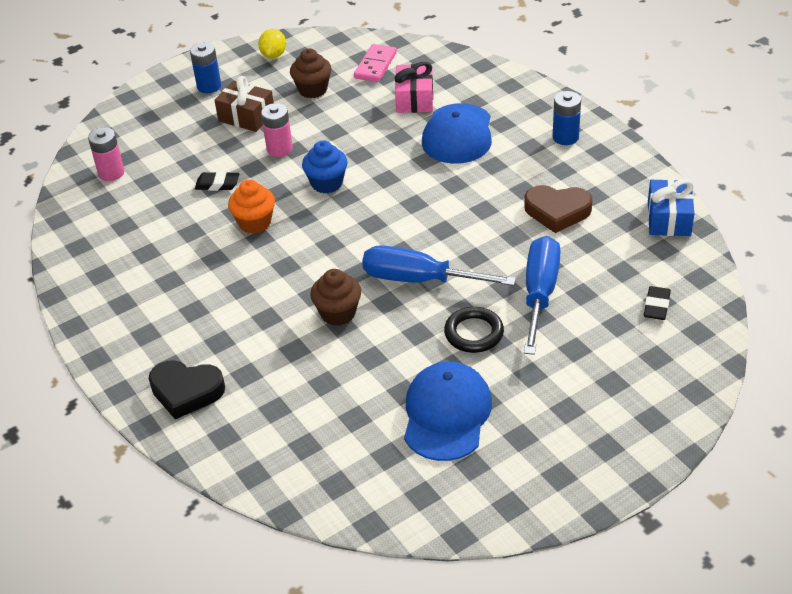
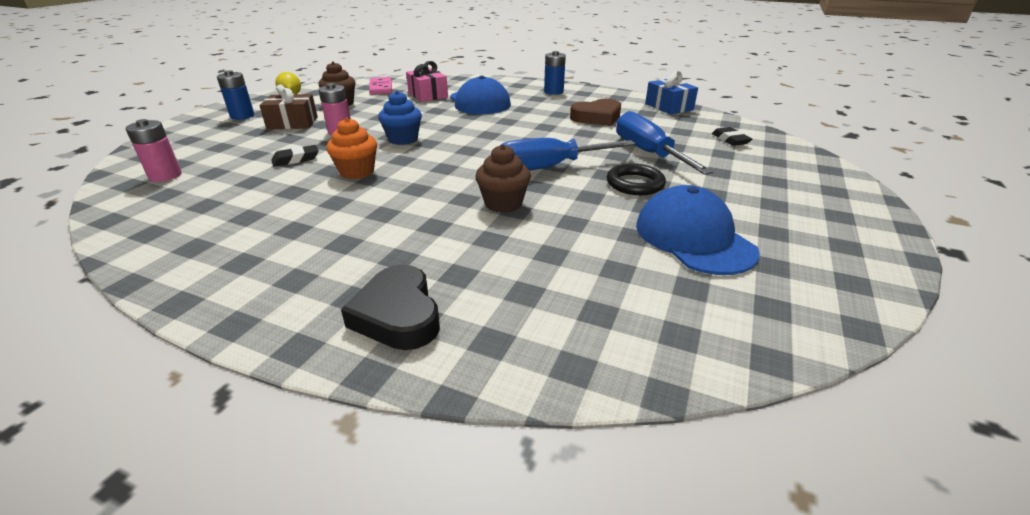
camera: 35 degrees left, 10 degrees down
(186, 391) = (398, 315): black heart -> black heart turned 90 degrees clockwise

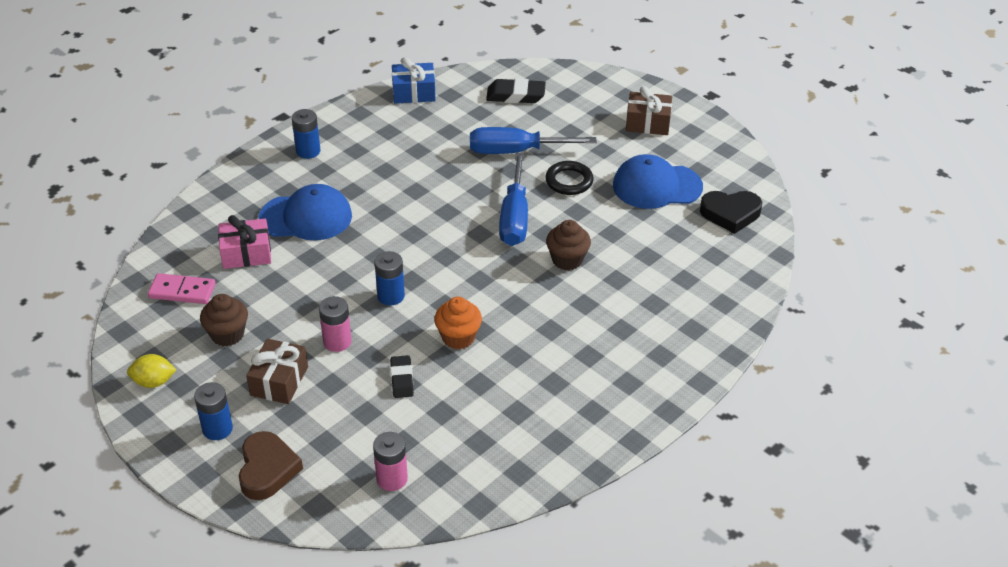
camera: 70 degrees left, 10 degrees up
(398, 315) = (686, 337): black heart -> black heart (730, 214)
(403, 139) = (391, 296): blue cupcake -> blue battery
(597, 117) = (413, 149): brown heart -> brown heart (267, 469)
(730, 140) = (515, 95): black eraser -> black eraser, size x1.53
(806, 212) = (647, 123): none -> brown gift

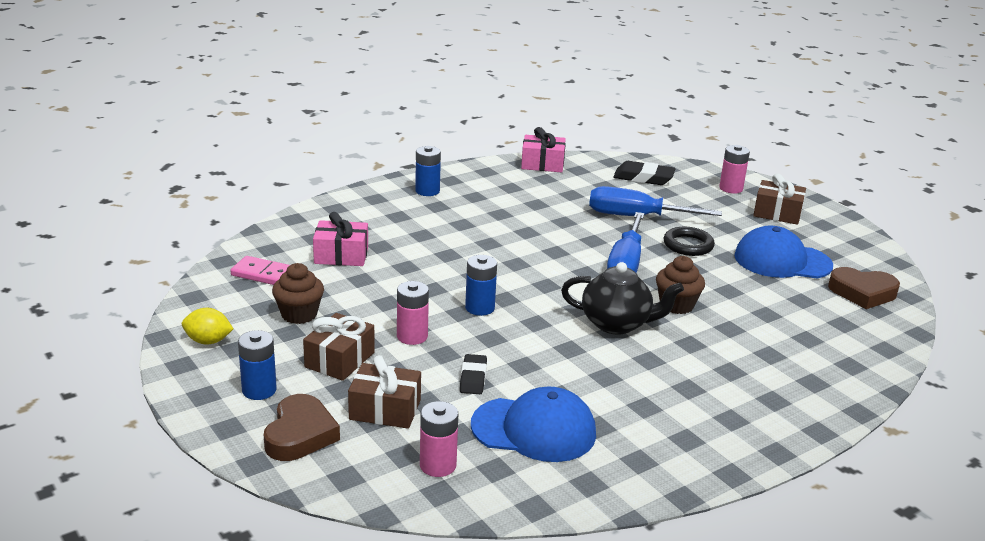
camera: 10 degrees right, 15 degrees down
(306, 217) = (410, 237): blue cap -> blue cap (534, 429)
(333, 429) = (385, 410): none -> brown gift
(414, 92) = (542, 164): blue gift -> pink gift
(458, 337) = (544, 351): orange cupcake -> none
(517, 293) = (617, 324): none -> black teapot
(601, 96) = (731, 188): none -> pink battery
(730, 214) = (862, 293): black heart -> brown heart

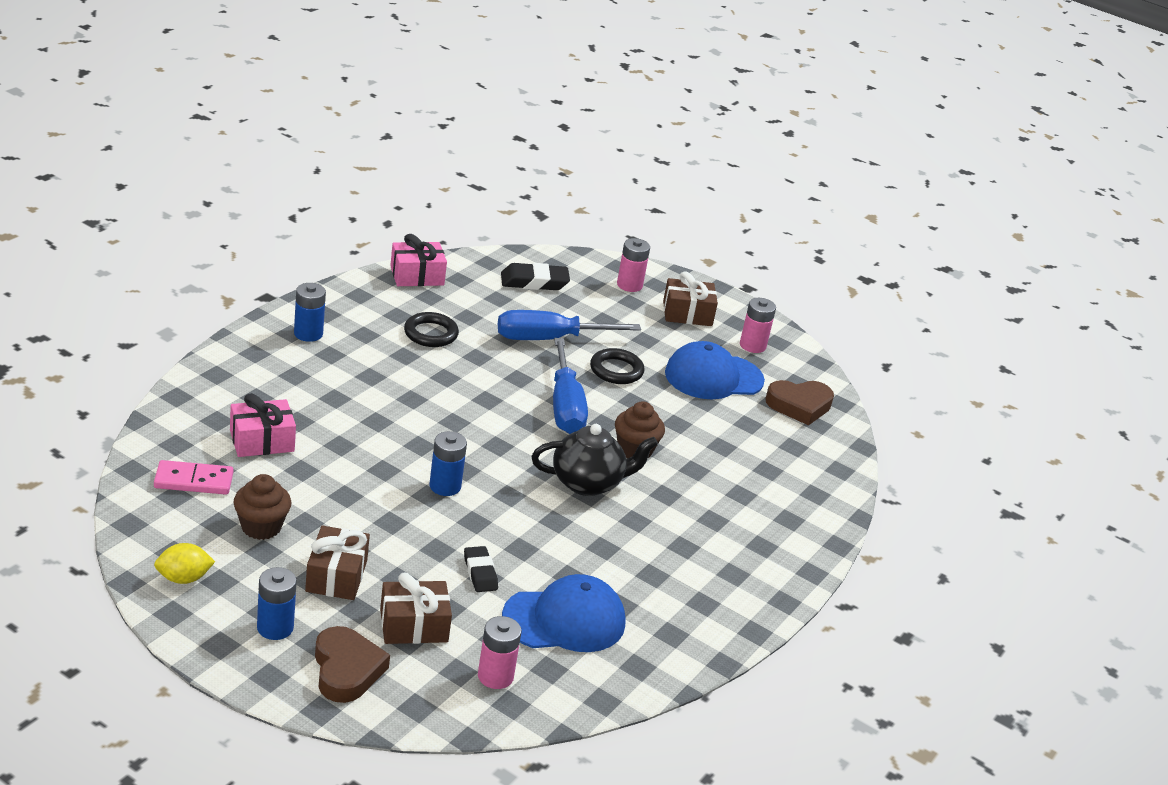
camera: 25 degrees left, 5 degrees up
(412, 336) = (394, 534): pink battery -> pink battery (752, 345)
(531, 202) = (430, 334): none -> black ring

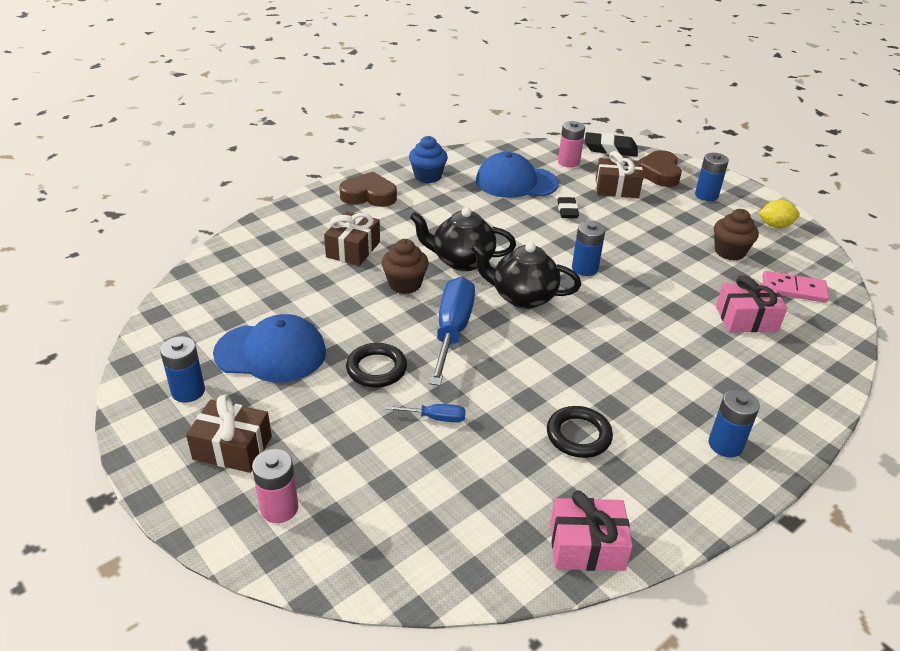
camera: 160 degrees left, 5 degrees up
(336, 576) = (669, 218): brown gift -> brown gift (353, 249)
(507, 446) = (522, 297): none -> black teapot
(534, 282) = (417, 523): black eraser -> black eraser (610, 149)
(549, 339) = (436, 418): blue screwdriver -> blue screwdriver, size x0.46
(693, 615) = (427, 176): none -> blue cupcake
(752, 345) = (188, 391): pink battery -> blue battery
(799, 405) = (205, 313): brown heart -> brown heart (369, 195)

